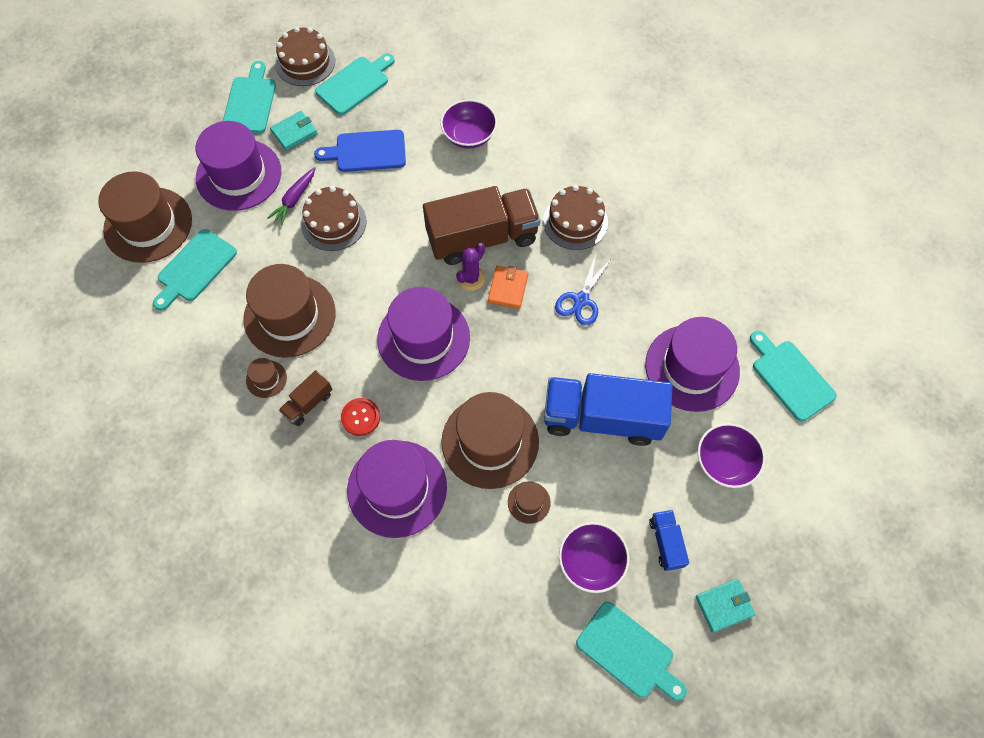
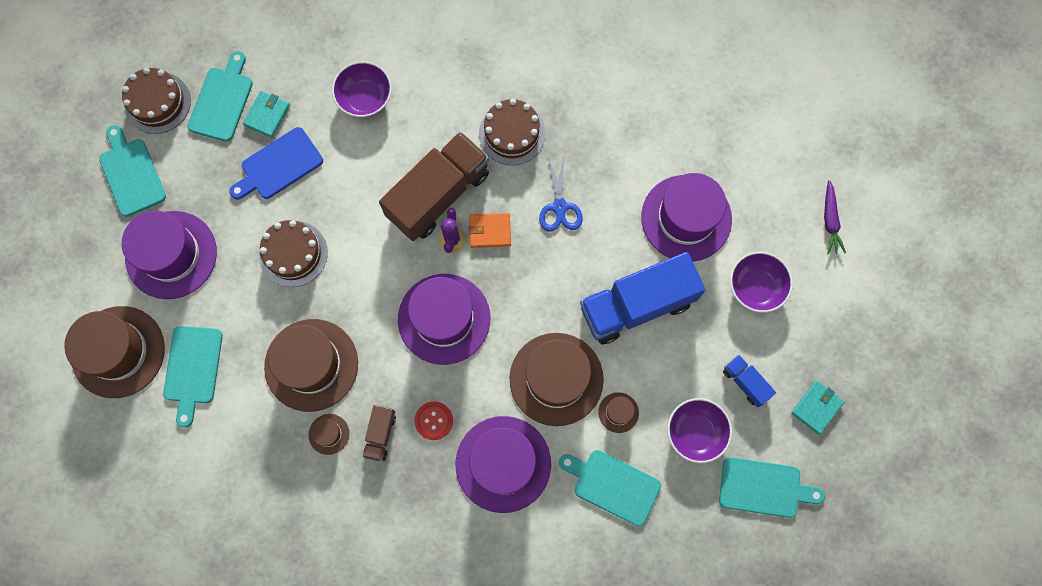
camera: 30 degrees left, 10 degrees up
(294, 132) = (196, 182): turquoise wallet -> turquoise wallet (267, 115)
(294, 199) = (241, 250): purple carrot -> purple carrot (830, 220)
(508, 288) = (490, 231): orange wallet -> orange wallet turned 75 degrees counterclockwise
(790, 377) = (770, 182): turquoise cutting board -> turquoise cutting board (613, 485)

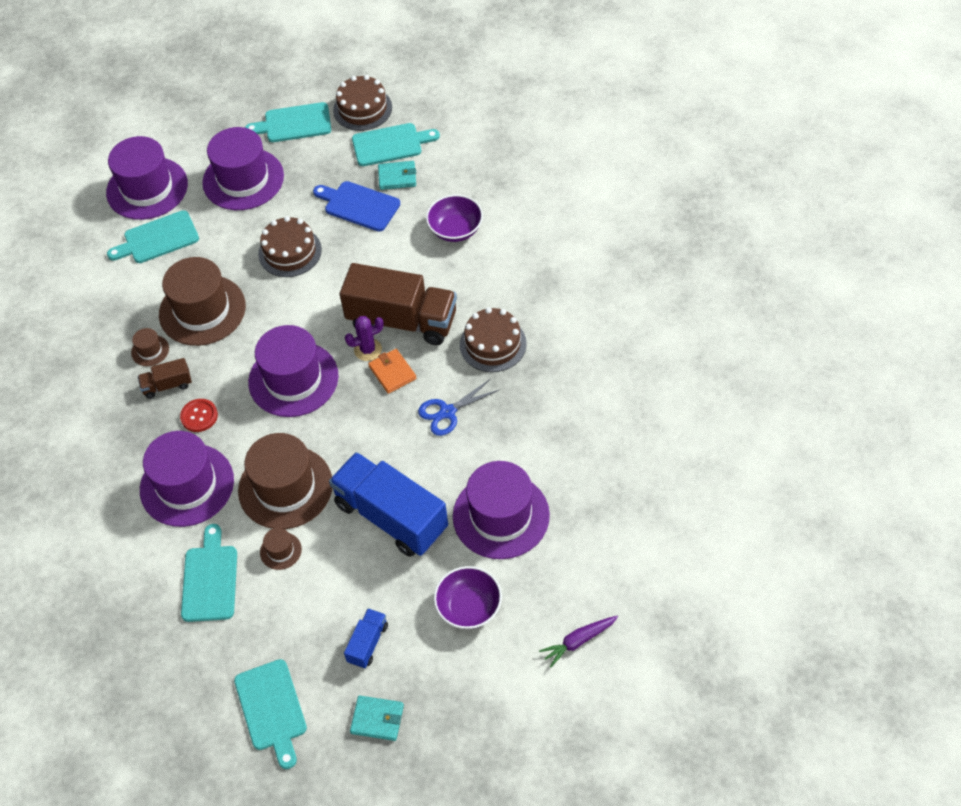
camera: 65 degrees right, 20 degrees down
(118, 352) = (147, 188): brown hat -> purple hat
(131, 174) = (294, 123): turquoise cutting board -> turquoise cutting board turned 135 degrees counterclockwise
(695, 432) = (295, 623): purple bowl -> none

